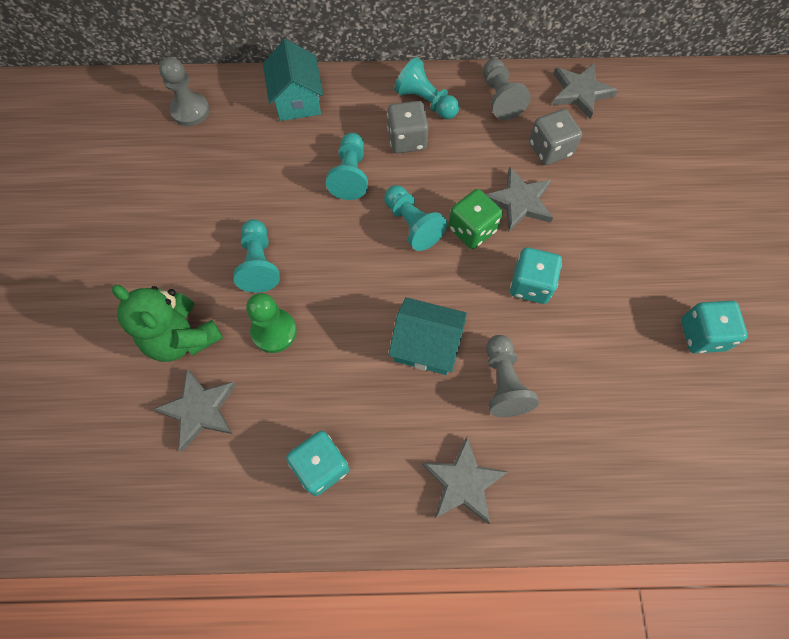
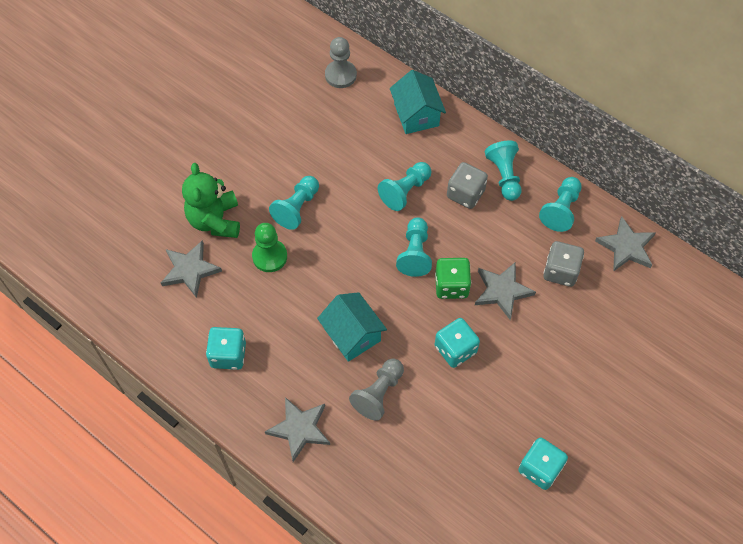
camera: 40 degrees right, 5 degrees down
(297, 100) = (416, 115): turquoise house -> turquoise house turned 45 degrees counterclockwise
(500, 98) = (561, 210): grey pawn -> turquoise pawn

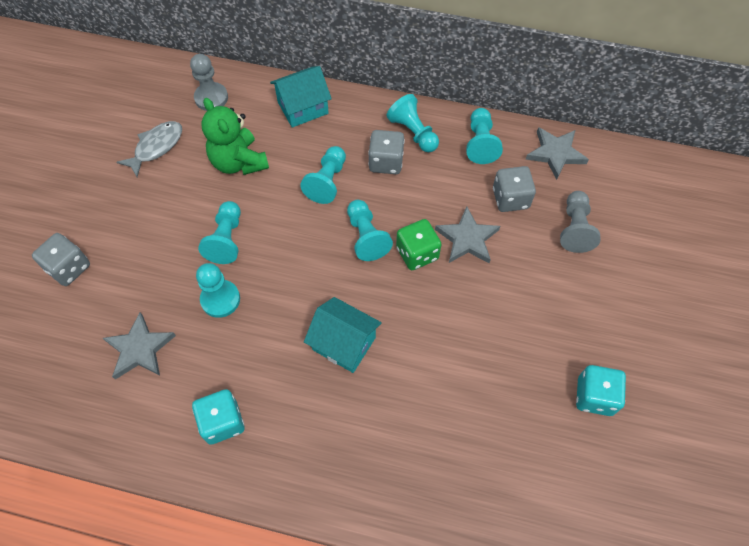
camera: 25 degrees left, 0 degrees up
(162, 181) = (69, 268): none -> grey dice
(215, 220) = (145, 286): green teddy bear -> green teddy bear (239, 162)
(269, 256) = (220, 299): green pawn -> turquoise pawn
(275, 103) = (156, 147): none -> grey fish
(300, 429) = (337, 468): grey star -> none
(378, 393) = (400, 392): grey pawn -> grey pawn (575, 228)
(416, 115) = (303, 108): turquoise house -> turquoise house turned 75 degrees counterclockwise
(455, 349) = (453, 314): turquoise dice -> none

